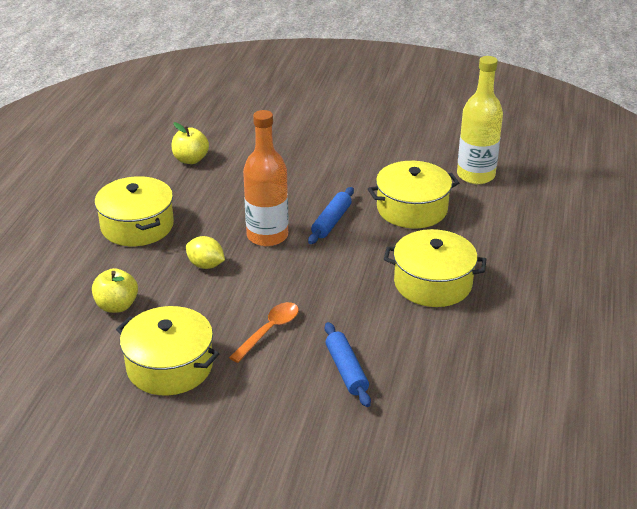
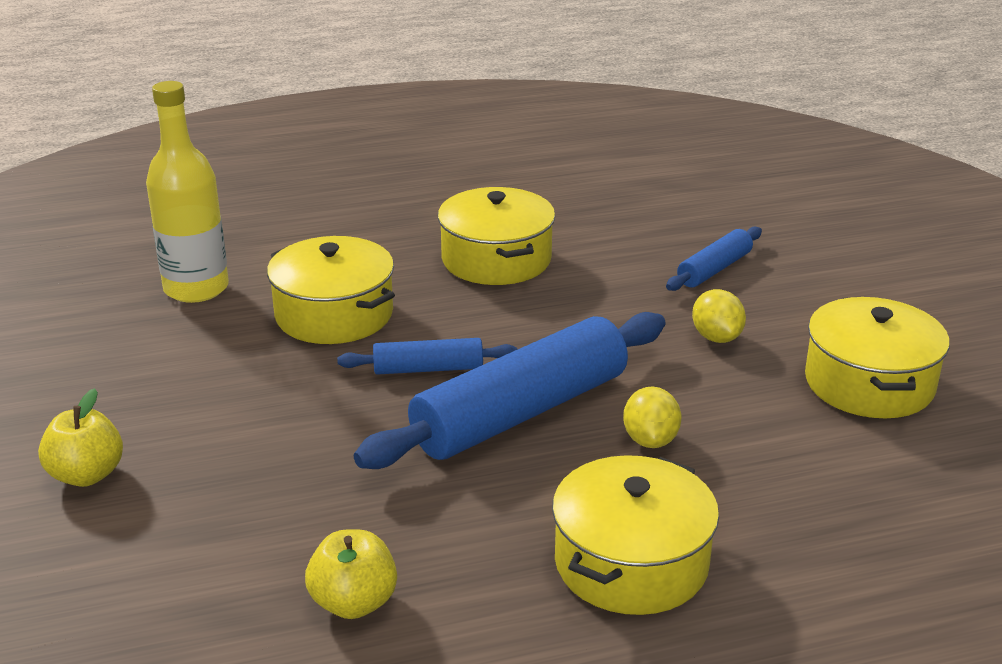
camera: 120 degrees left, 5 degrees down
(117, 306) = (832, 481): yellow apple -> yellow apple (86, 475)
(267, 236) = (520, 412): orange bottle -> blue rolling pin
(269, 331) = (716, 337): orange spoon -> yellow lemon

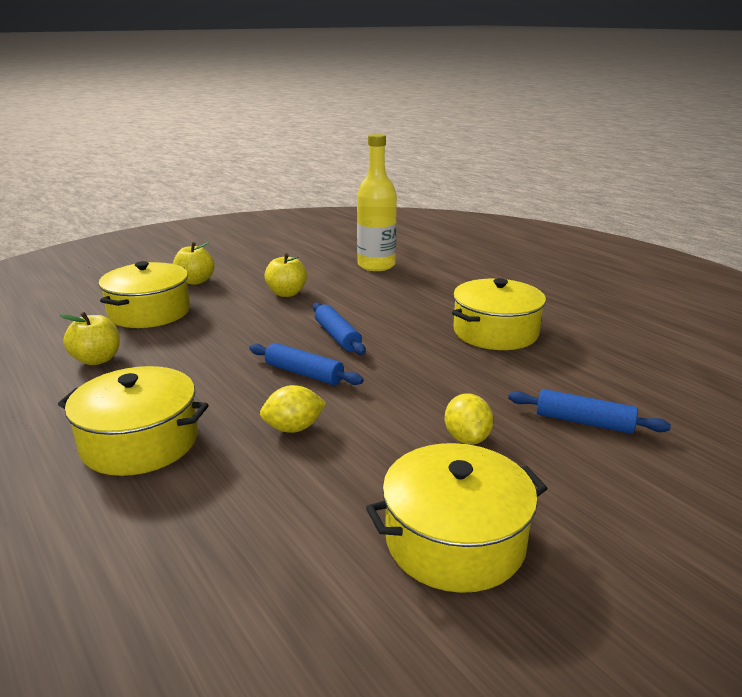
camera: 70 degrees right, 5 degrees down
(236, 386) = (287, 293): none -> yellow apple
(334, 314) = (378, 300): yellow pot -> yellow pot (149, 312)
(520, 412) = (304, 373): blue rolling pin -> blue rolling pin, size x0.49
(716, 337) = (467, 438): yellow lemon -> yellow lemon turned 60 degrees counterclockwise

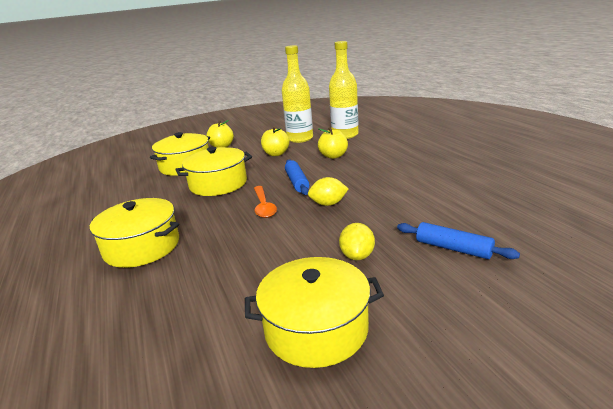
camera: 15 degrees right, 0 degrees up
(97, 359) = (141, 194): yellow apple -> yellow apple (333, 156)
(294, 428) = (240, 243): yellow lemon -> yellow lemon (328, 204)
(304, 373) = (264, 206): blue rolling pin -> orange spoon
(312, 270) = (300, 138): none -> yellow bottle
(495, 332) = (411, 181): yellow pot -> yellow pot (218, 184)

